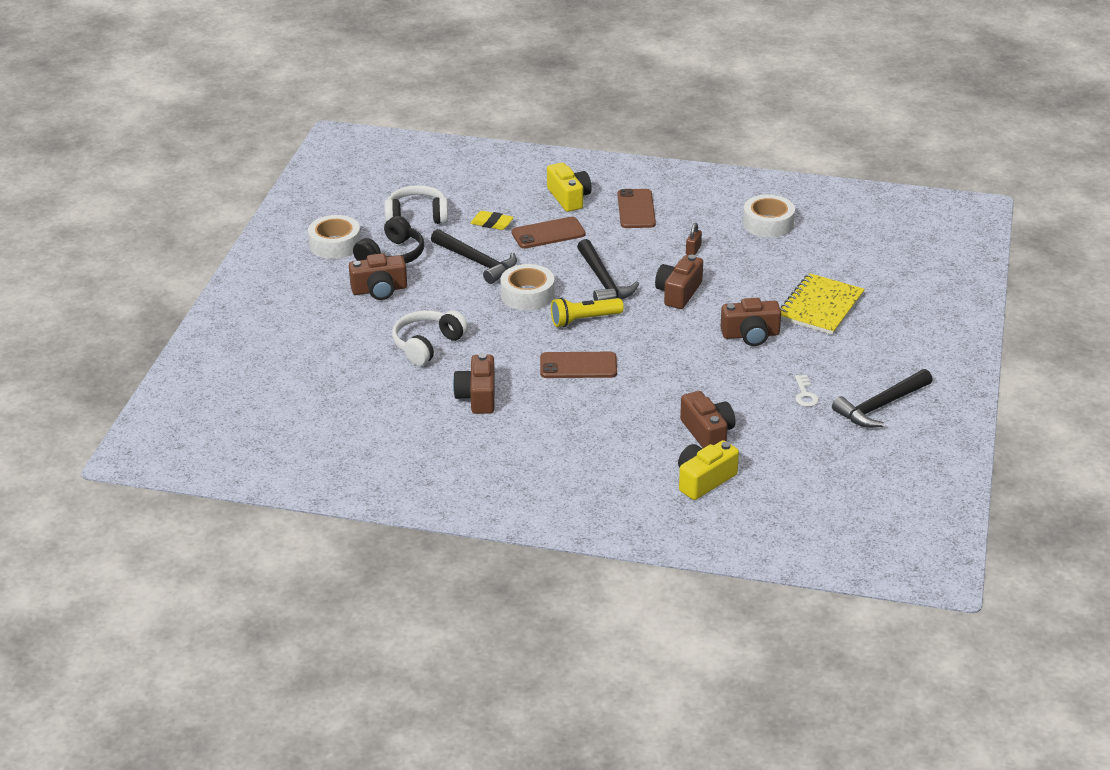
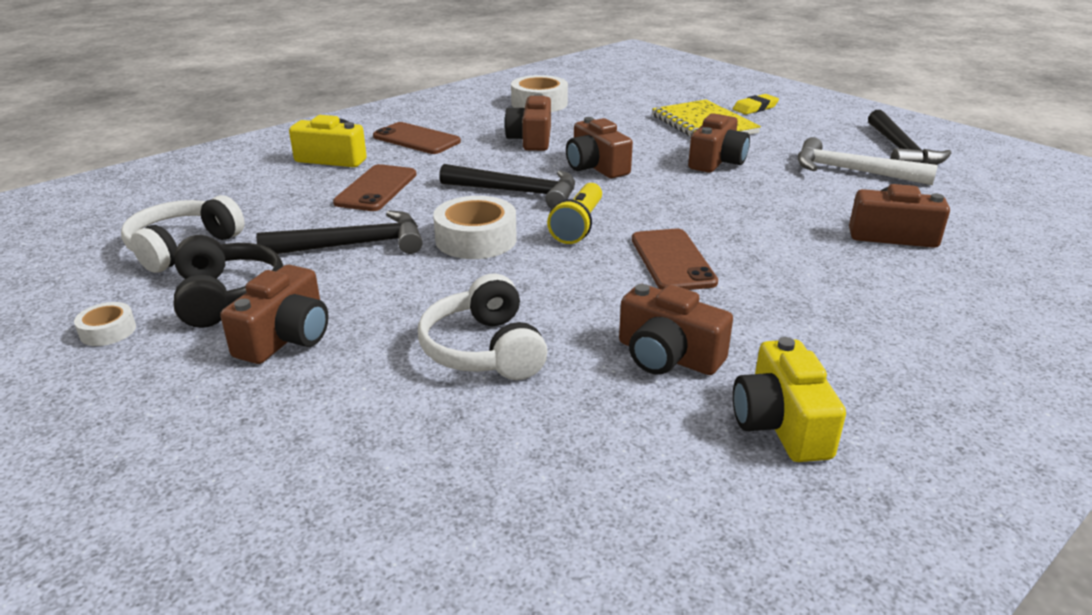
camera: 55 degrees left, 5 degrees down
(335, 244) = (108, 331): white tape -> white tape, size x0.53
(492, 223) = (294, 210): yellow eraser -> yellow eraser (755, 108)
(578, 366) = (672, 260): brown phone -> brown phone turned 45 degrees counterclockwise
(693, 250) = (531, 139): brown padlock -> brown camera
(704, 480) = (997, 268): yellow camera -> yellow camera (781, 424)
(805, 394) = (852, 171): white key -> white hammer

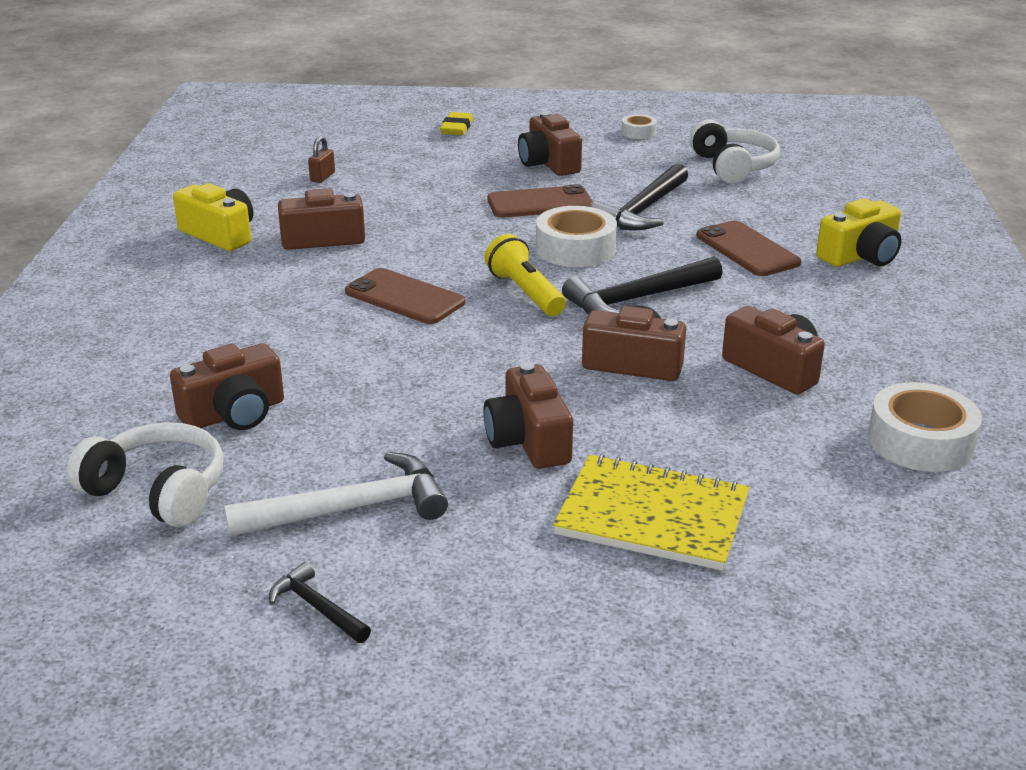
camera: 135 degrees right, 0 degrees up
(227, 296) = (630, 162): black headphones -> none
(416, 139) = (868, 310): brown phone -> brown phone (540, 203)
(484, 350) = (434, 200): white headphones -> white headphones (158, 491)
(542, 469) = (322, 177): none -> brown padlock
(755, 108) = (651, 618): yellow eraser -> yellow eraser (456, 128)
(900, 150) = (317, 608): black hammer -> black hammer, size x0.53

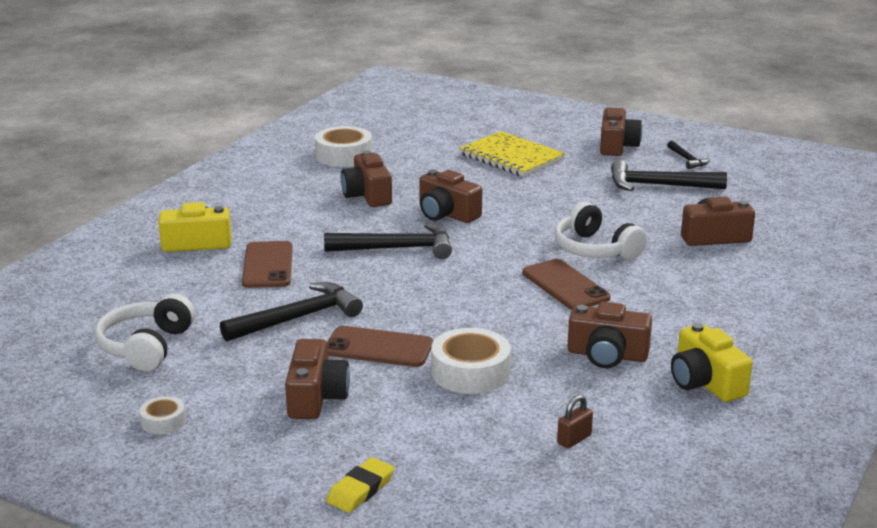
camera: 155 degrees left, 5 degrees down
(158, 491) = (762, 210): white headphones -> white headphones (595, 249)
(350, 509) = (659, 185): white hammer -> black hammer
(525, 293) = (471, 270): yellow flashlight -> none
(528, 440) = (545, 193): brown camera -> brown camera (617, 146)
(575, 249) = (397, 295): white tape -> white tape (470, 372)

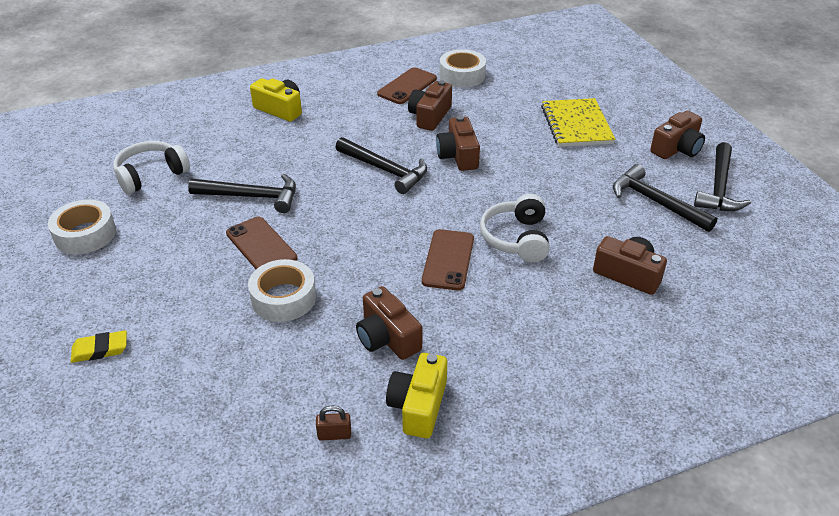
camera: 40 degrees right, 15 degrees up
(163, 421) = (85, 234): white tape -> white tape, size x1.90
(268, 265) = (293, 146): brown phone -> brown phone (407, 86)
(316, 397) = (176, 264): brown camera -> none
(574, 439) = (263, 395): brown padlock -> brown padlock (334, 434)
(687, 159) = (719, 187): black hammer -> black hammer, size x1.89

